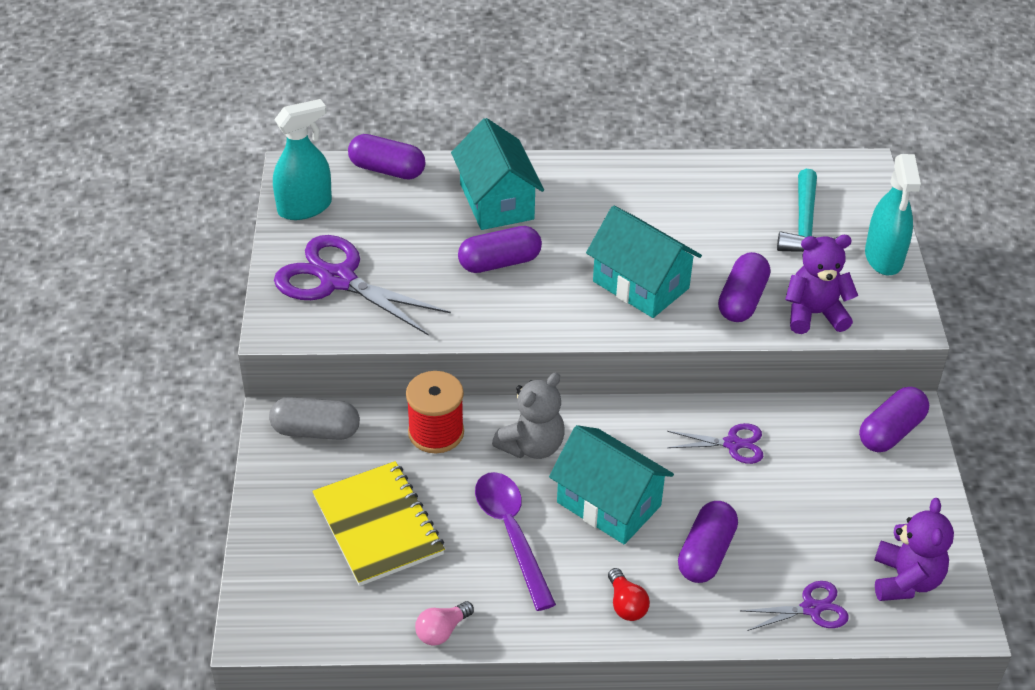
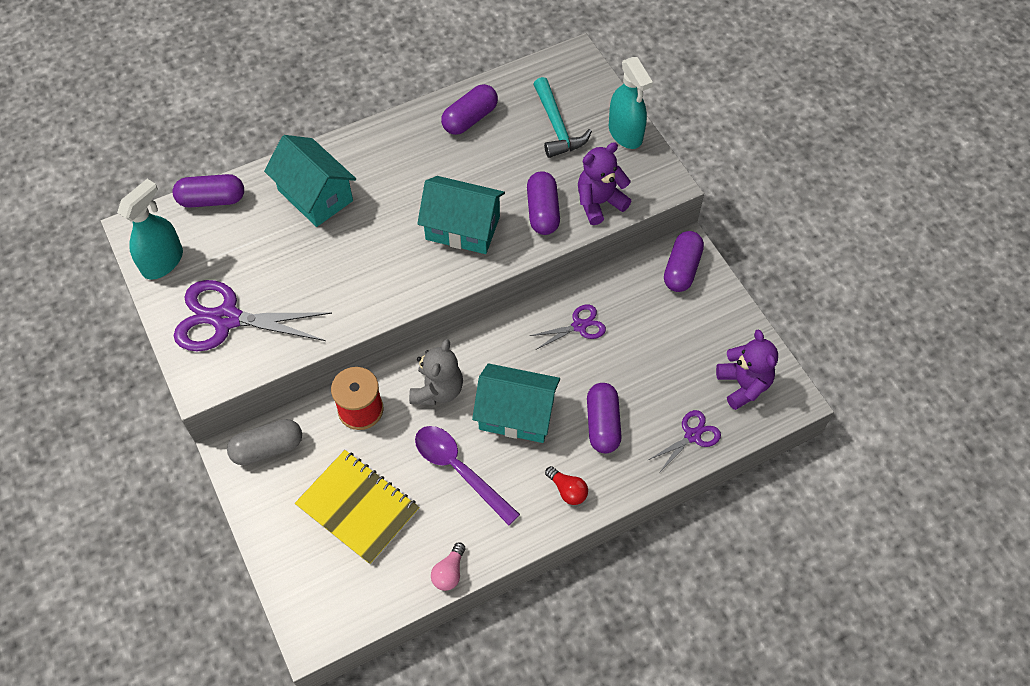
camera: 25 degrees left, 15 degrees up
(499, 262) = (346, 251): purple capsule -> purple capsule (470, 118)

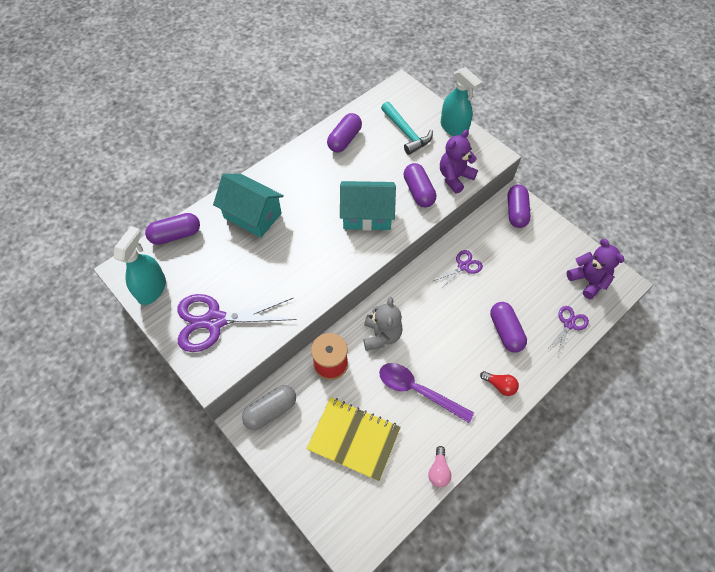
camera: 15 degrees left, 0 degrees up
(516, 414) = (443, 339): turquoise house -> none

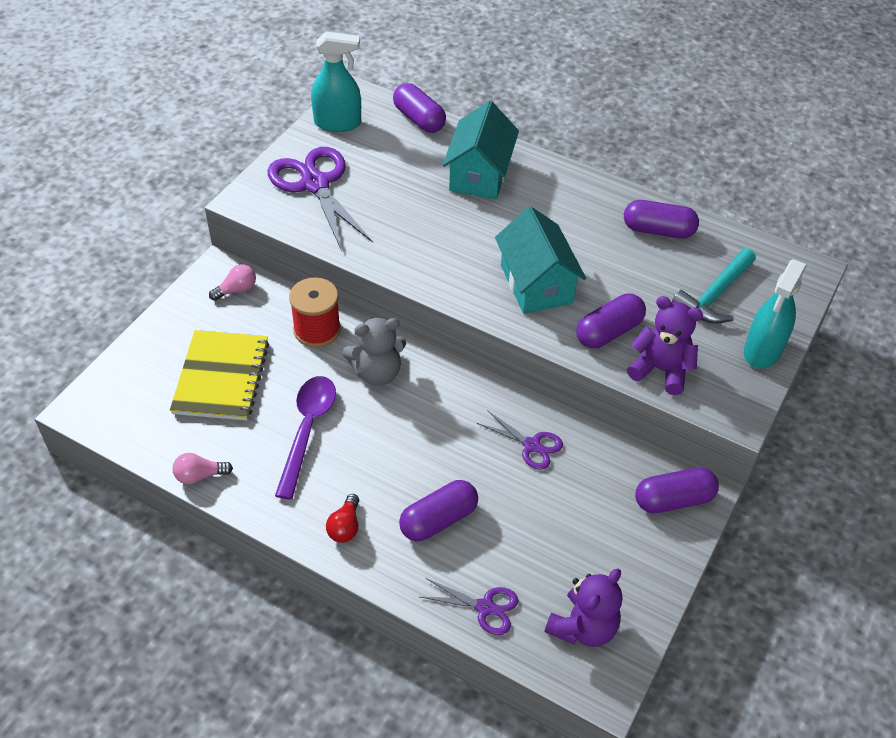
camera: 70 degrees right, 10 degrees down
(271, 411) = (236, 290): grey capsule -> pink light bulb

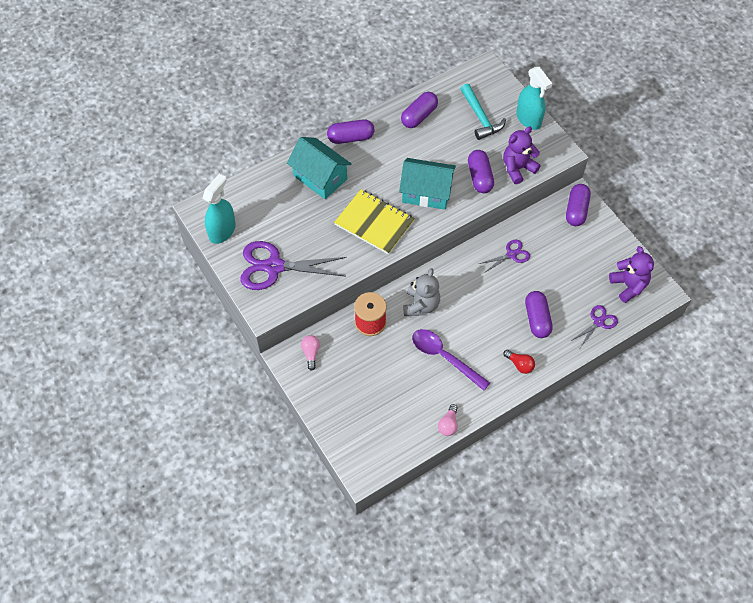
camera: 60 degrees left, 10 degrees up
(221, 377) = (379, 387): yellow notebook -> yellow notebook (374, 223)
(419, 119) = (248, 185): purple capsule -> purple capsule (351, 138)

